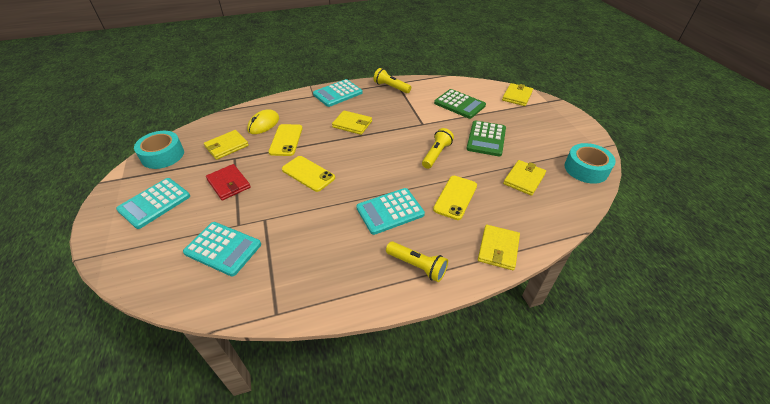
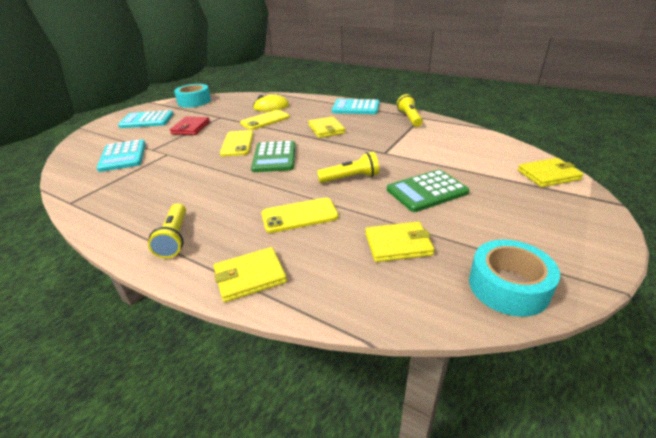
camera: 50 degrees right, 10 degrees down
(226, 146) = (229, 110): yellow wallet -> none
(390, 211) = (235, 193): turquoise calculator -> none
(459, 104) = (454, 154): green calculator -> green calculator (274, 157)

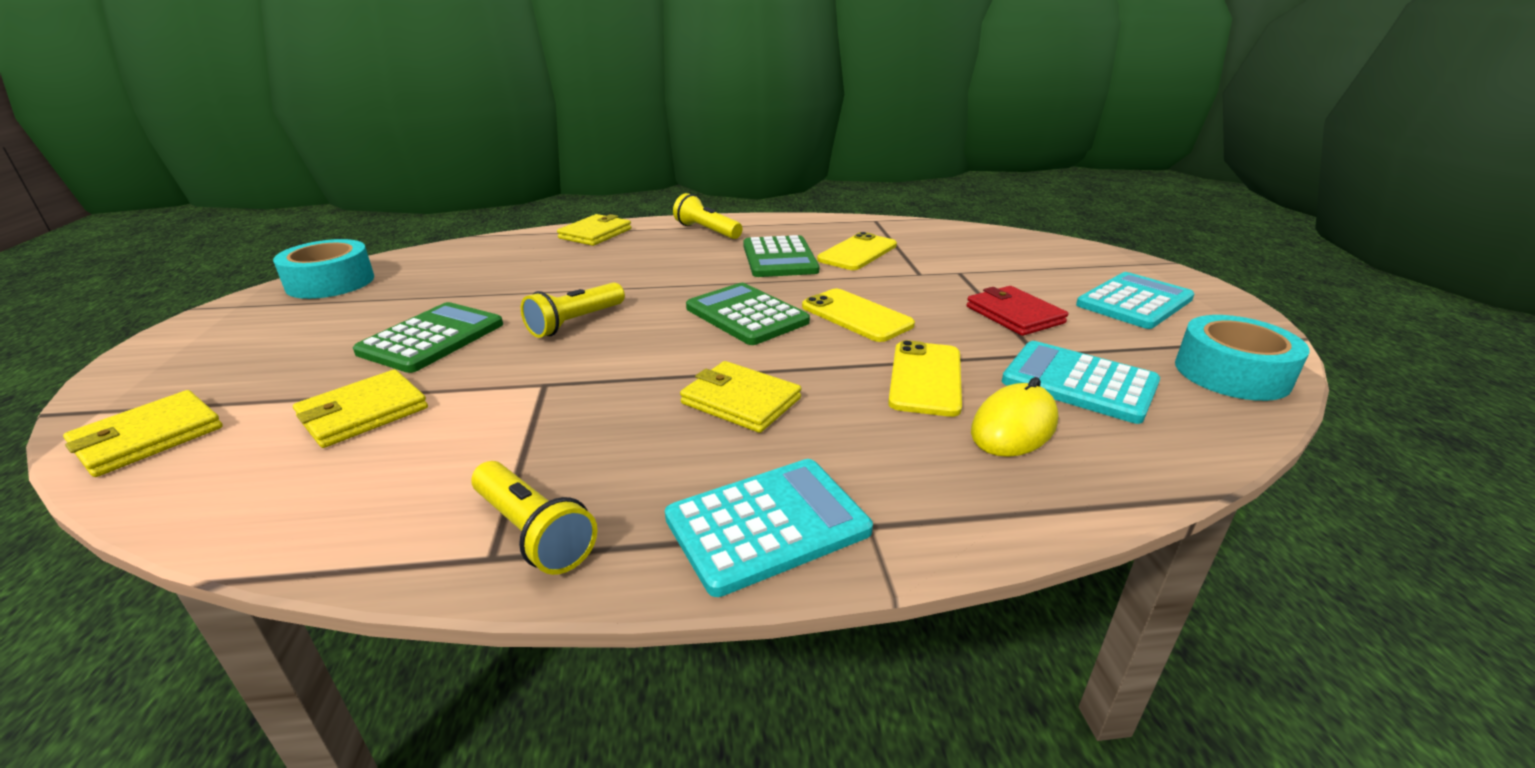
camera: 140 degrees right, 5 degrees down
(123, 156) = (966, 256): turquoise calculator -> turquoise calculator (1079, 383)
(194, 187) = (779, 258): none -> green calculator
(299, 215) = (602, 271): yellow phone -> yellow phone (857, 252)
(398, 244) = (459, 280): yellow wallet -> yellow wallet (363, 413)

